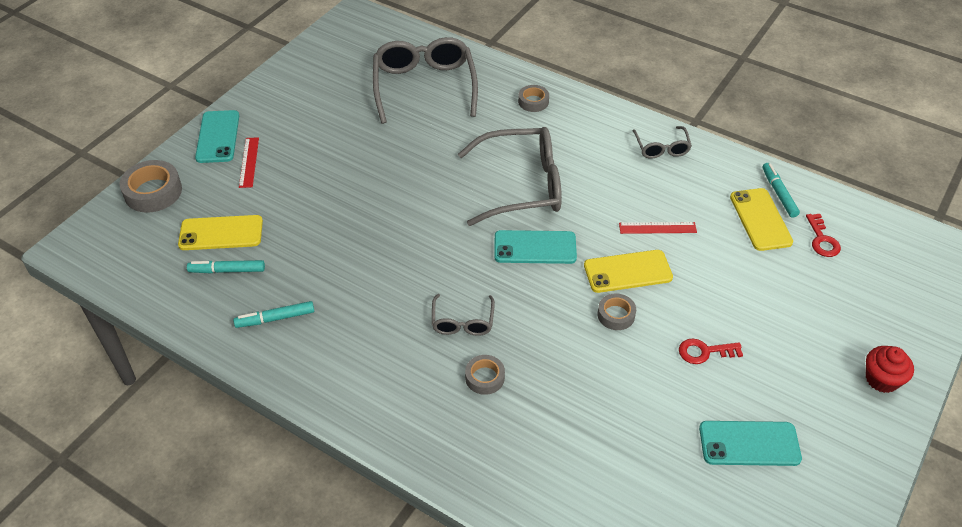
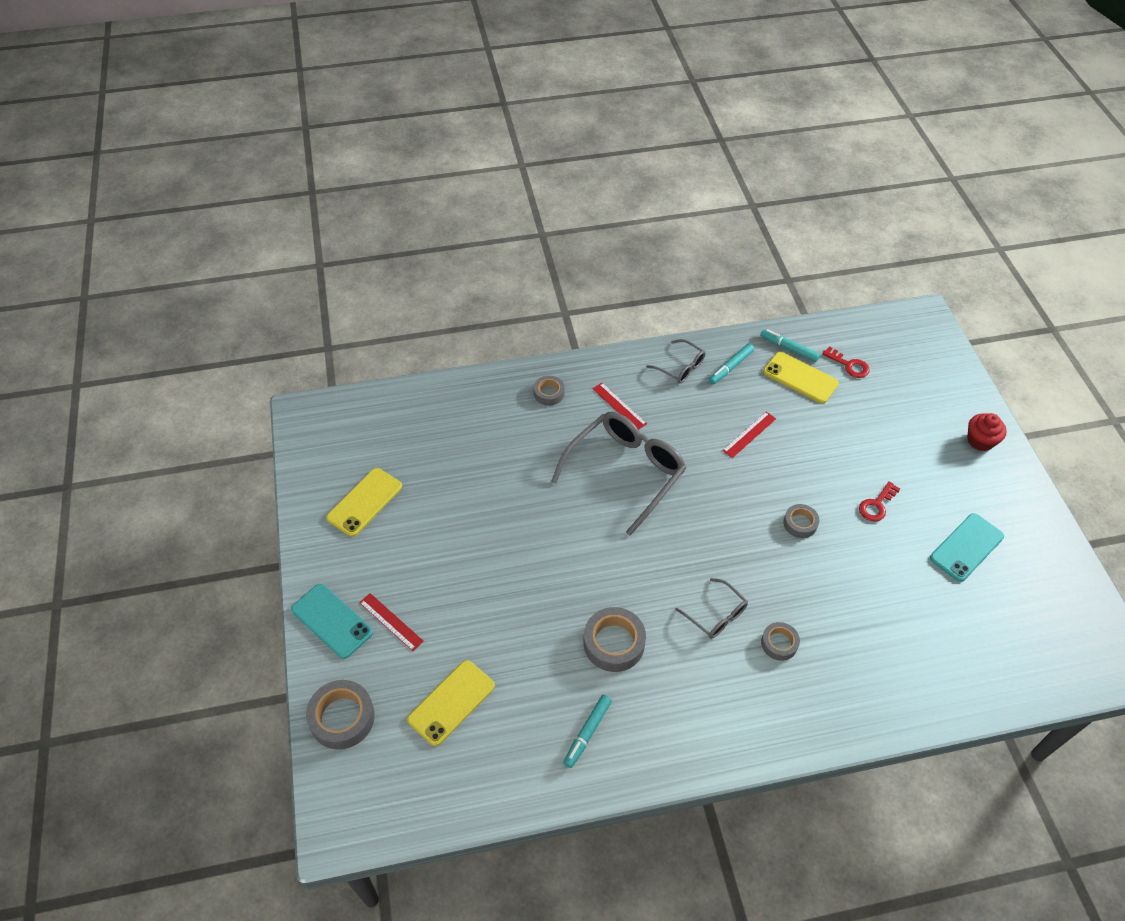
camera: 45 degrees left, 5 degrees up
(227, 270) = (499, 729): turquoise marker -> turquoise marker (730, 367)
(366, 281) = (614, 643): none -> grey tape
(424, 86) = (449, 440): grey glasses -> none
(535, 247) = (693, 515): turquoise phone -> none
(576, 142) = (619, 406): none -> red ruler
(627, 271) = (770, 484): yellow phone -> yellow phone (365, 502)

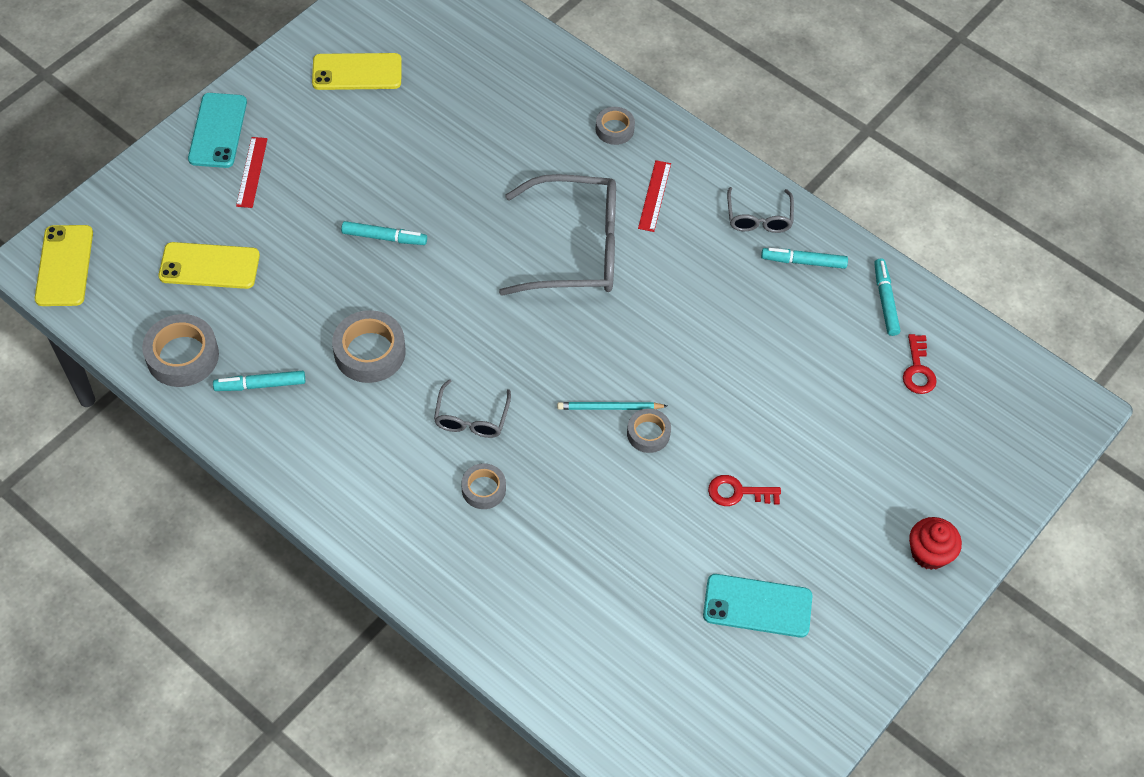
camera: 50 degrees right, 5 degrees up
(342, 718) = (134, 199): grey tape -> grey tape (182, 356)
(523, 574) = (384, 237): none -> turquoise marker
(749, 434) = (725, 328): red ruler -> none
(765, 532) = (609, 408): none -> turquoise pencil
(800, 378) = (852, 333): yellow phone -> yellow phone (64, 266)

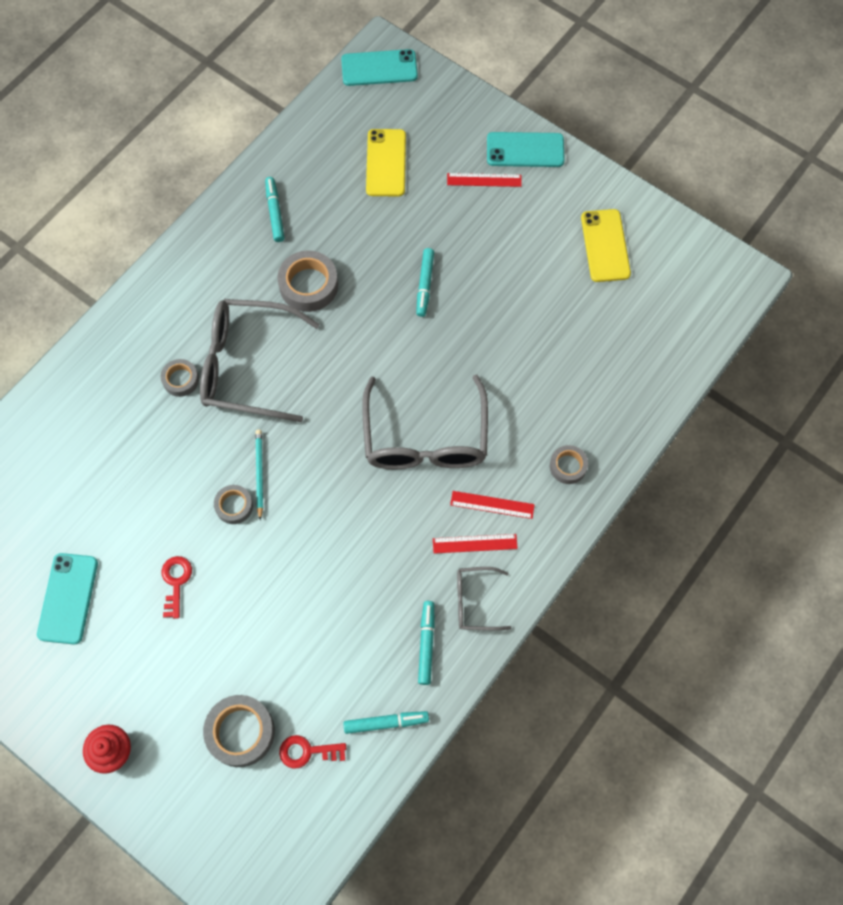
camera: 90 degrees right, 10 degrees up
(64, 266) = (379, 68): yellow phone -> turquoise phone
(182, 356) = (300, 157): grey tape -> grey tape (240, 732)
(471, 418) = (247, 366): grey glasses -> grey glasses, size x2.03
(697, 213) = (475, 543): none -> red ruler

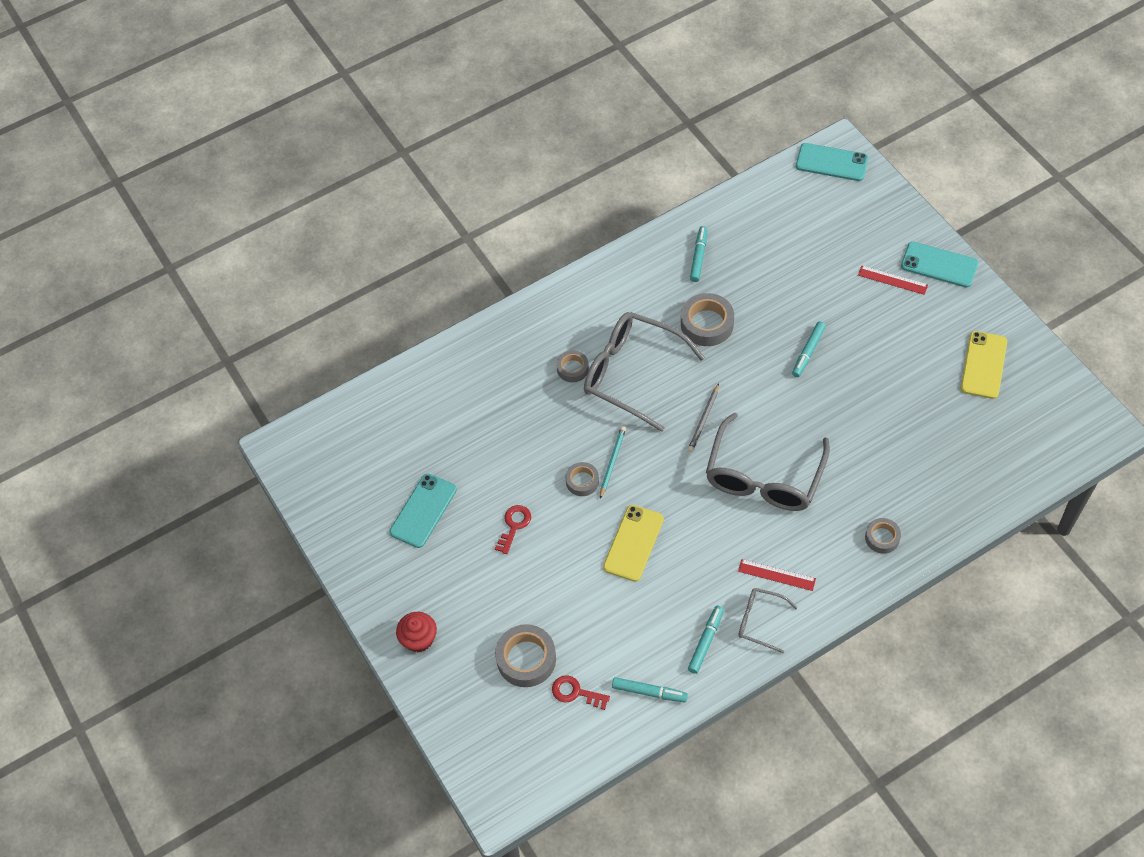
camera: 25 degrees right, 10 degrees down
(341, 394) = (704, 419): none -> grey pencil
(386, 163) = (809, 242): yellow phone -> yellow phone (633, 543)
(492, 505) = (803, 548): red ruler -> none

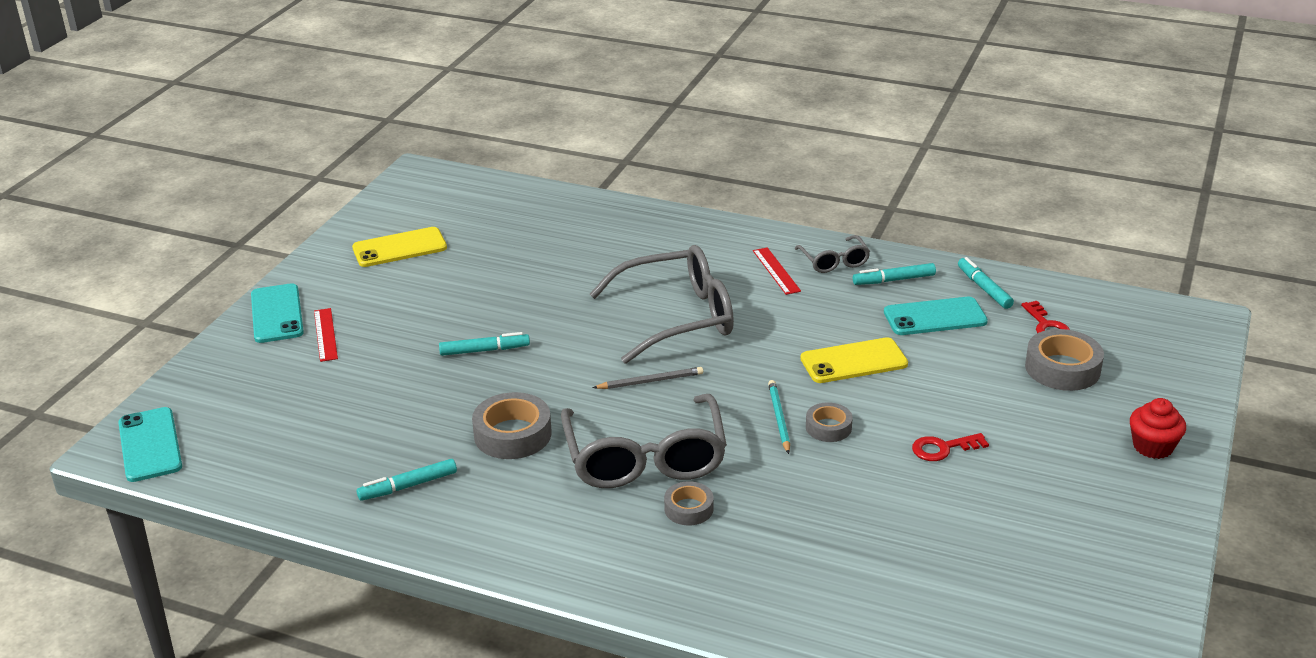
camera: 130 degrees left, 25 degrees down
(423, 511) = (1021, 528): turquoise phone -> turquoise phone (935, 317)
(612, 462) = (779, 418): turquoise pencil -> turquoise pencil turned 105 degrees clockwise
(882, 538) = (666, 234): grey tape -> none

